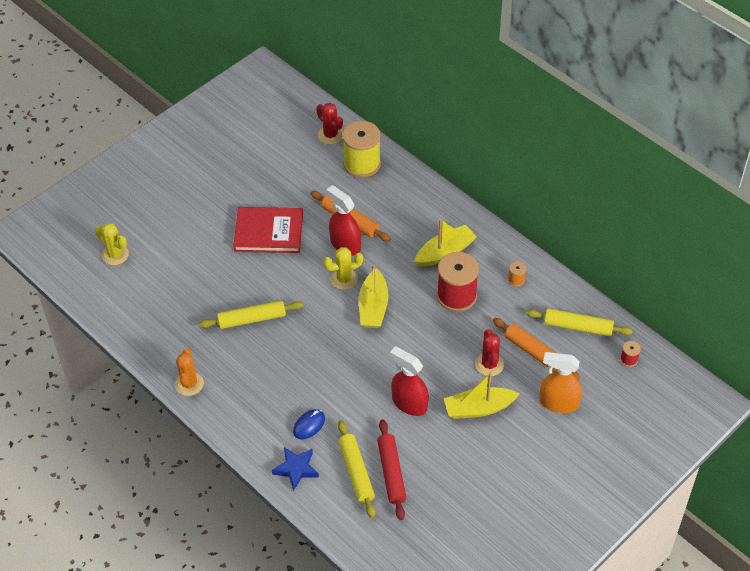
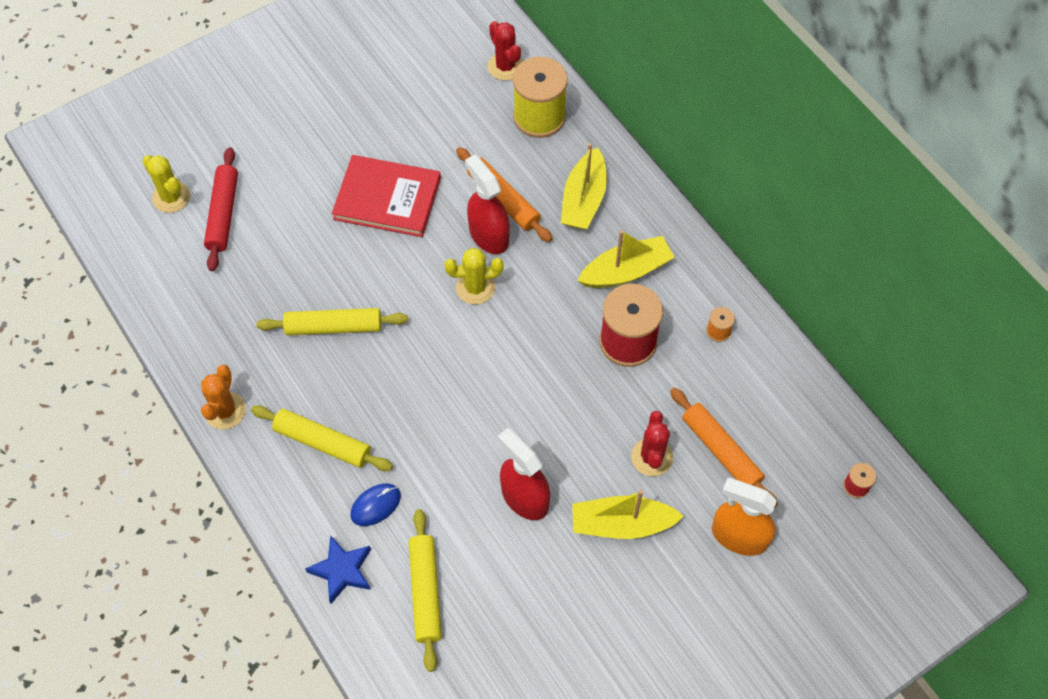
camera: 10 degrees right, 10 degrees up
(373, 307) = (506, 338): yellow boat -> yellow boat (583, 199)
(391, 473) = (475, 602): red rolling pin -> red rolling pin (223, 214)
(578, 327) = (792, 420): yellow rolling pin -> yellow rolling pin (323, 442)

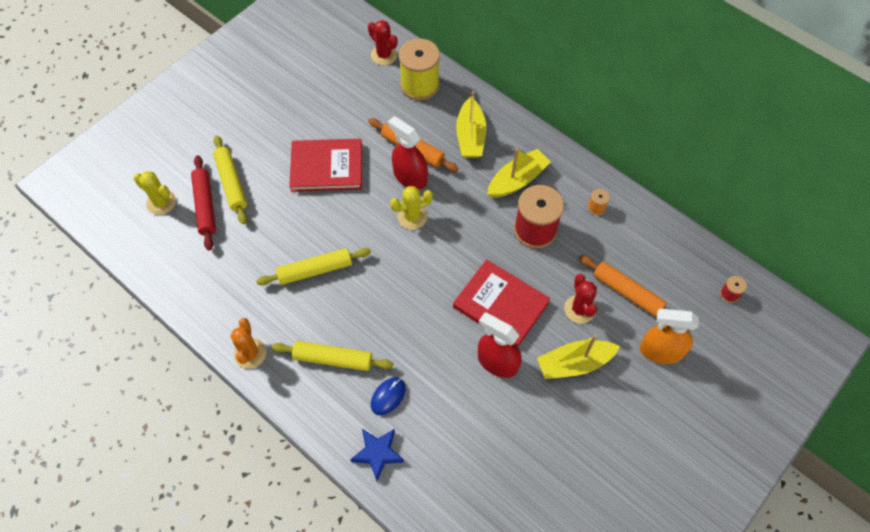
camera: 15 degrees left, 0 degrees up
(425, 592) = (446, 453): yellow rolling pin -> yellow rolling pin (231, 183)
(552, 427) = (500, 305): none -> red book

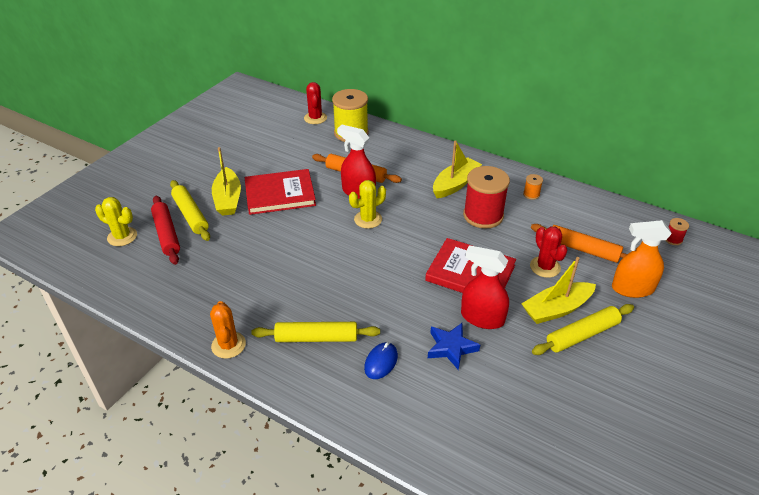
camera: 10 degrees left, 20 degrees down
(315, 270) = (284, 269): yellow rolling pin -> yellow rolling pin (582, 335)
(377, 453) = (383, 414): blue star -> blue star (451, 347)
(384, 55) = (315, 118): red cactus -> red cactus turned 45 degrees clockwise
(470, 136) = (405, 160): yellow boat -> yellow boat (228, 199)

